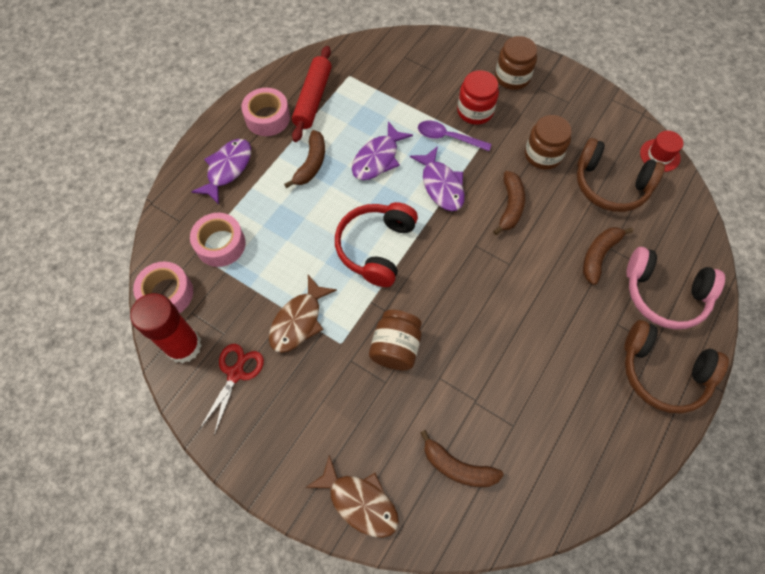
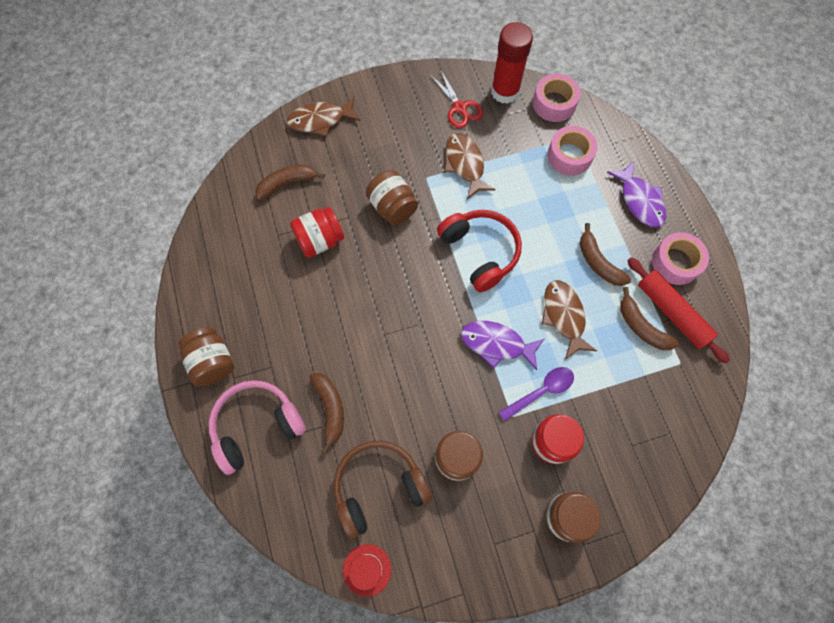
camera: 130 degrees right, 5 degrees up
(378, 158) = (564, 316): purple fish -> brown fish
(483, 382) = (320, 240): none -> red jar
(510, 206) = (431, 381): brown banana -> brown banana (641, 327)
(662, 372) = (212, 362): brown headphones -> brown jar

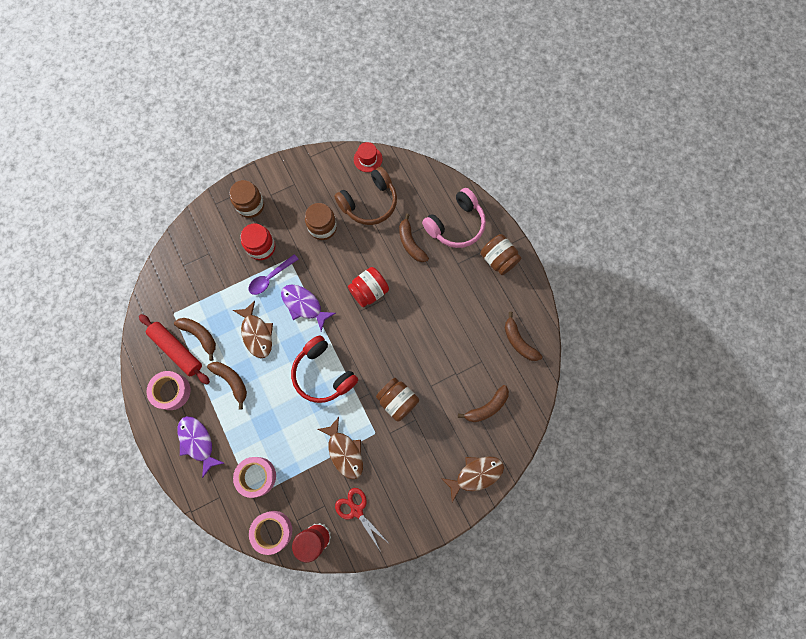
camera: 170 degrees right, 5 degrees up
(223, 250) = (518, 341): none -> brown banana
(320, 240) = (448, 362): red jar -> red jar (369, 291)
(496, 344) = (304, 305): purple fish -> purple fish turned 150 degrees counterclockwise

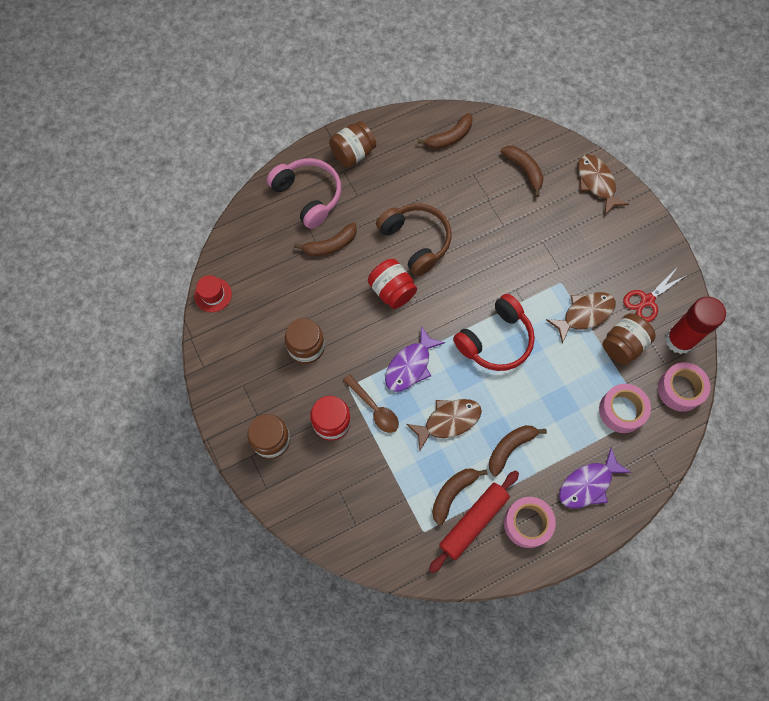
camera: 90 degrees left, 5 degrees down
(270, 278) = (374, 408): purple spoon -> brown spoon
(369, 203) = (274, 292): brown headphones -> brown headphones (416, 241)
(397, 401) = (523, 259): brown jar -> brown jar (623, 345)

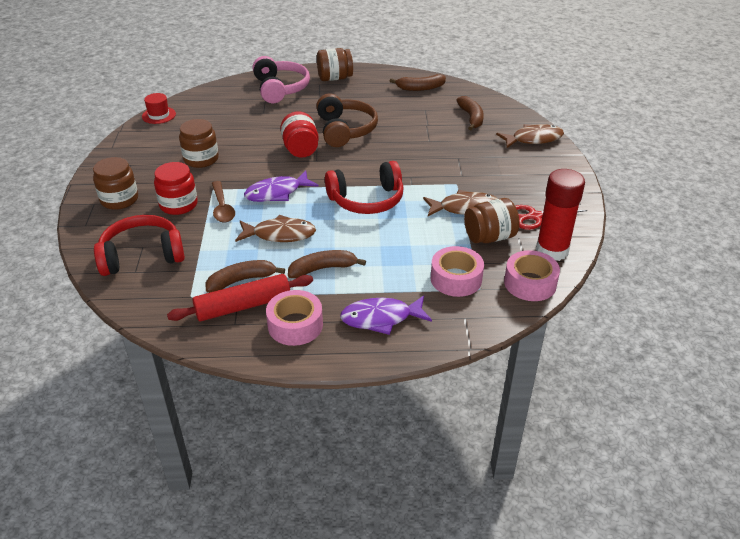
camera: 25 degrees right, 30 degrees down
(330, 245) = (273, 115): brown banana -> none
(347, 503) = (142, 256): none -> red headphones
(596, 183) = (533, 139): brown fish -> brown fish turned 75 degrees clockwise

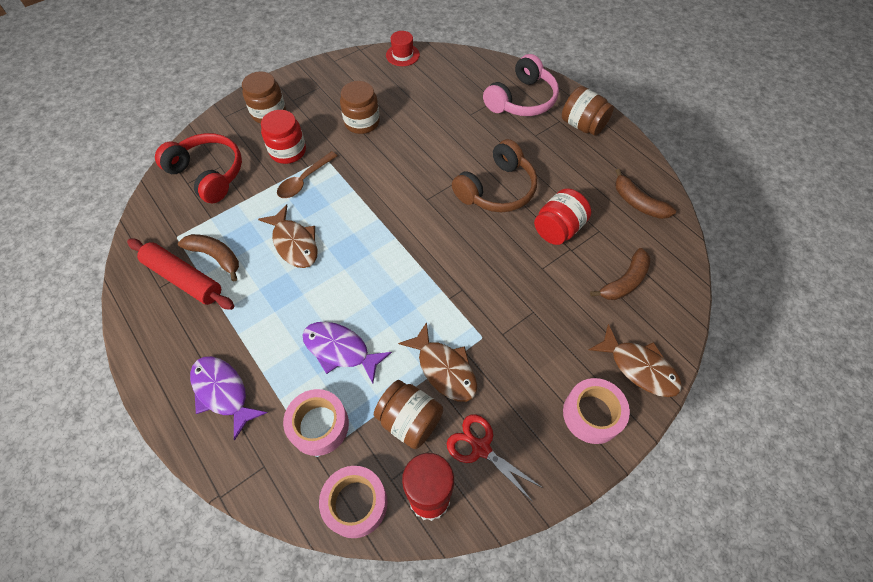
camera: 55 degrees right, 20 degrees up
(277, 193) = (353, 203): purple fish -> purple fish (340, 350)
(295, 325) = (179, 331): pink tape -> pink tape (592, 414)
(301, 149) = (434, 177): red jar -> red jar (558, 229)
(323, 269) = (266, 304): brown banana -> none
(367, 200) = (393, 276): red headphones -> none

